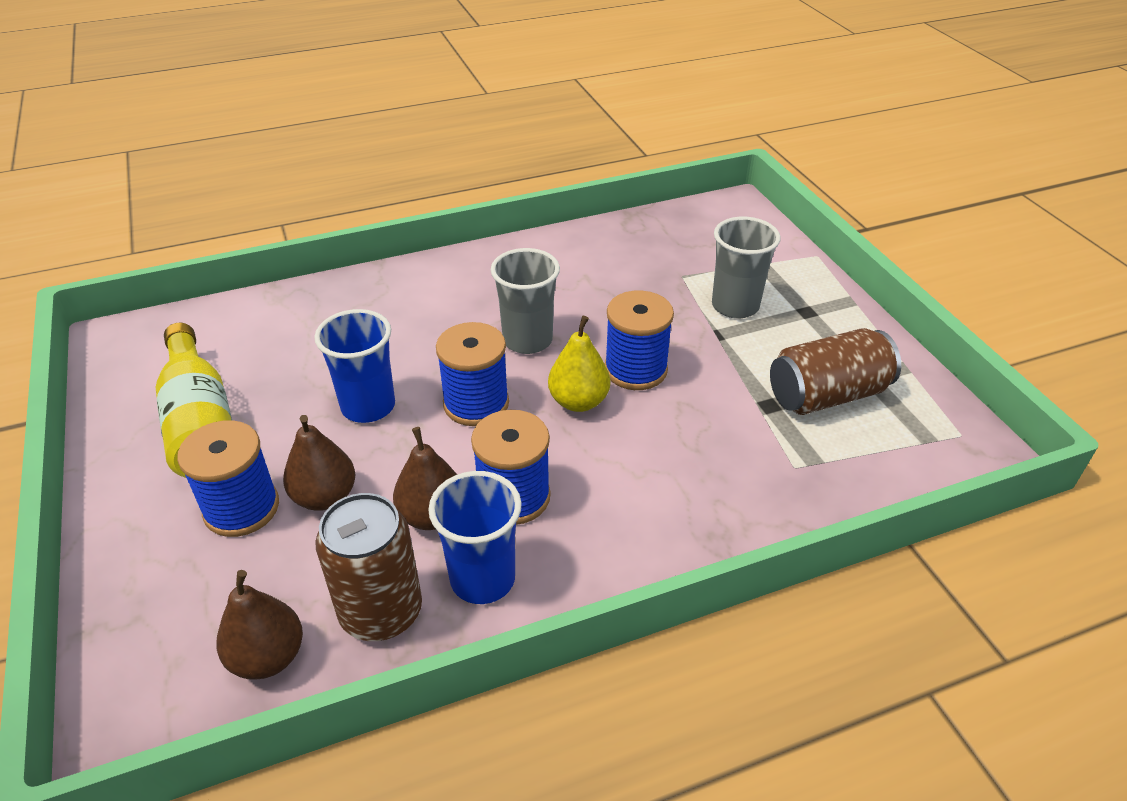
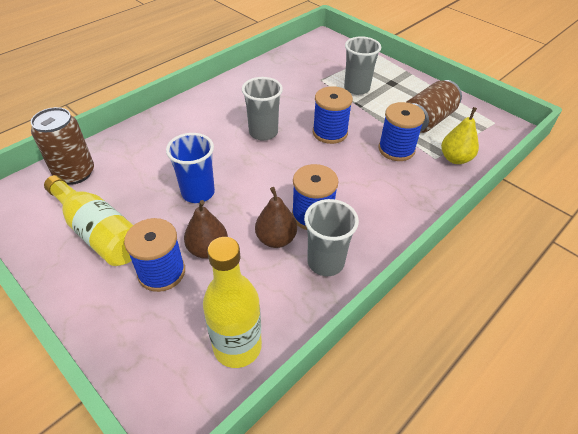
camera: 25 degrees left, 5 degrees up
(268, 657) = (237, 346): brown pear -> yellow bottle
(381, 612) = (284, 298): brown can -> brown can (75, 173)
(476, 404) = (258, 173): blue spool -> blue spool (396, 149)
(482, 579) = (325, 262): blue cup -> grey cup
(578, 401) = (312, 157): yellow pear -> yellow pear (455, 158)

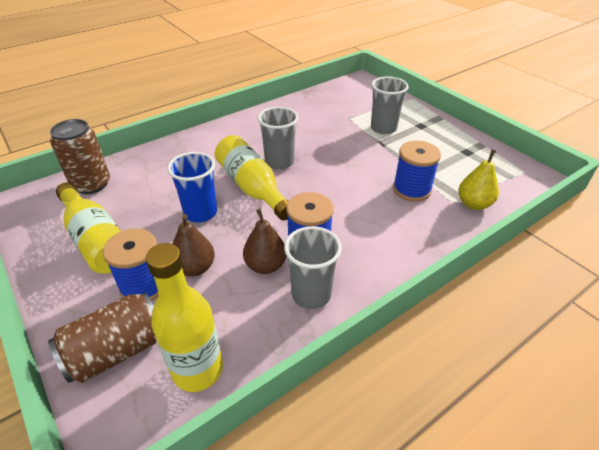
camera: 10 degrees right, 5 degrees down
(243, 161) = (252, 187): none -> yellow bottle
(330, 133) = (346, 168): blue spool -> none
(427, 120) = (451, 164): brown can -> brown can (117, 351)

